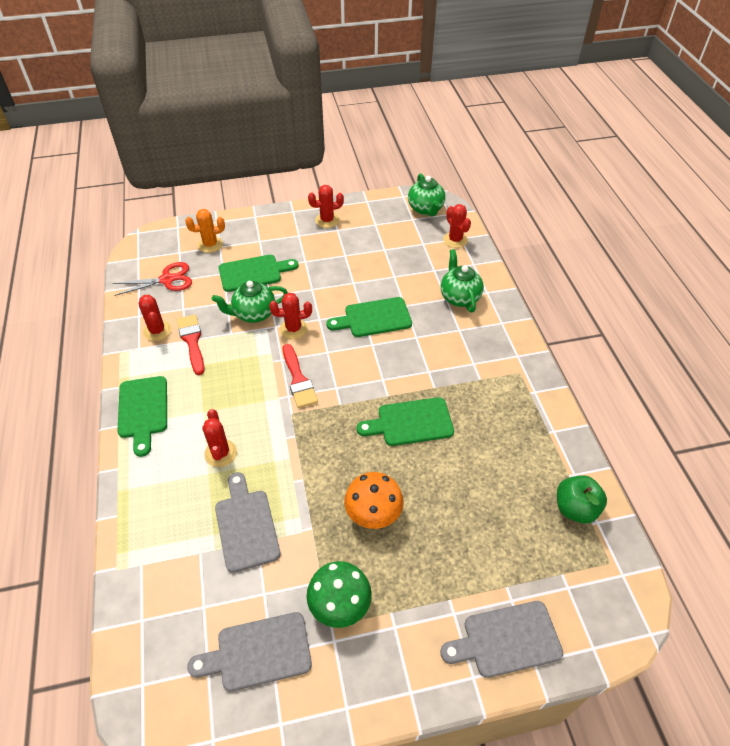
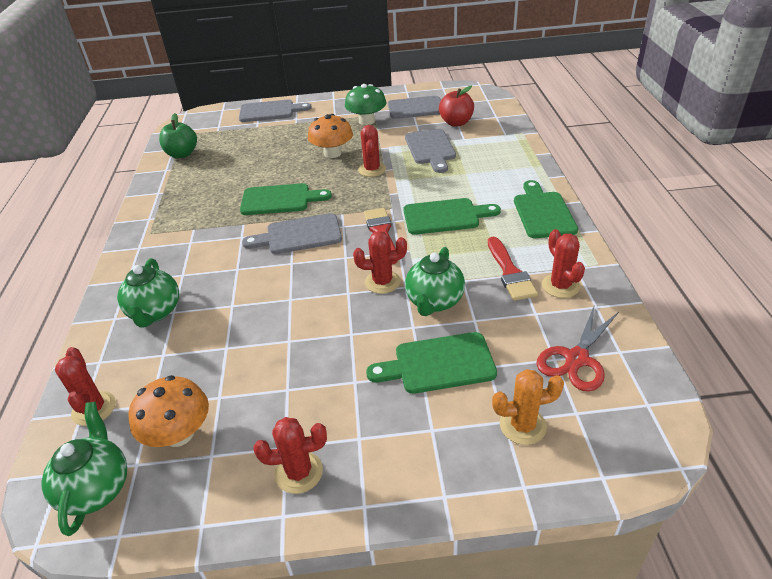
camera: 170 degrees left, 10 degrees down
(167, 280) = (576, 359): red scissors -> red scissors turned 45 degrees counterclockwise
(204, 598) = (456, 123): none -> red apple
(220, 453) = (457, 184): red cactus -> red cactus (372, 170)
(254, 314) = (434, 302): green teapot -> green teapot turned 120 degrees clockwise
(374, 318) = (278, 291): green cutting board -> green cutting board (445, 216)
(374, 374) = (299, 235): none -> grey cutting board
(397, 231) = (179, 434): none -> orange mushroom

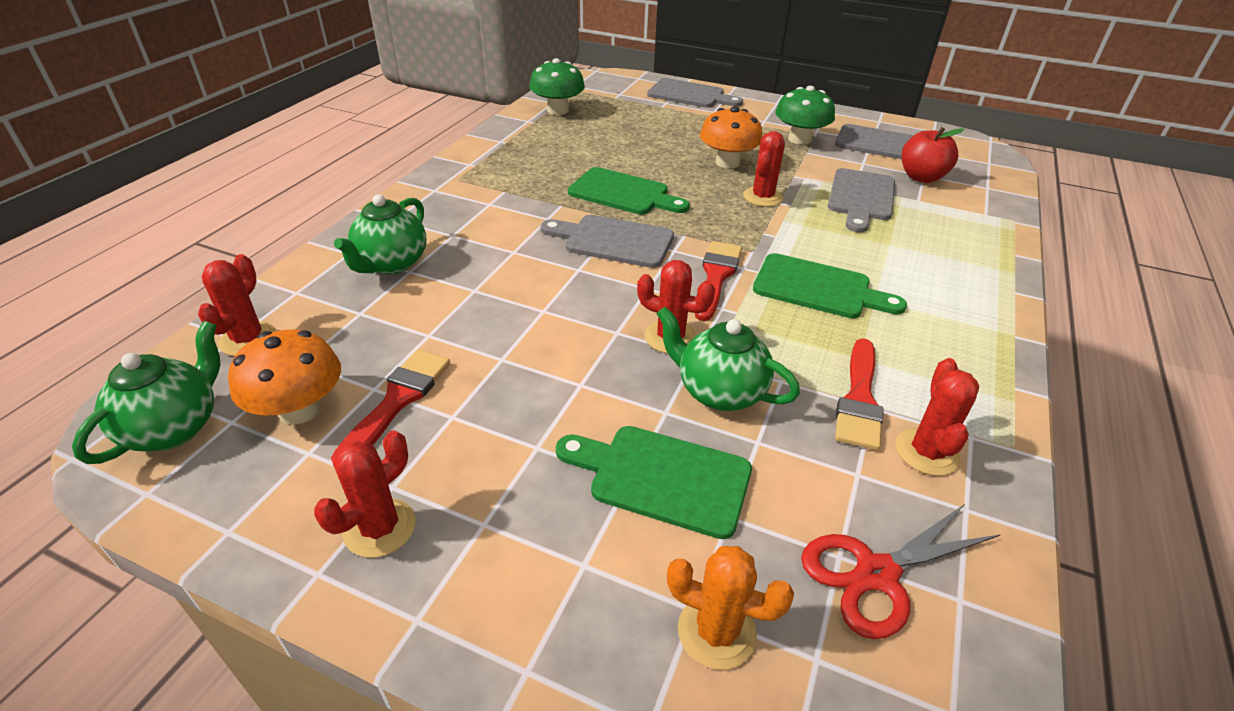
camera: 25 degrees right, 0 degrees up
(182, 154) = (558, 110): green apple -> green mushroom
(243, 397) = (397, 401): none -> red brush
(299, 472) = (380, 528): red cactus -> red cactus turned 75 degrees counterclockwise
(434, 302) = (719, 392): green teapot -> green teapot turned 75 degrees clockwise
(542, 212) = (971, 337): green cutting board -> none

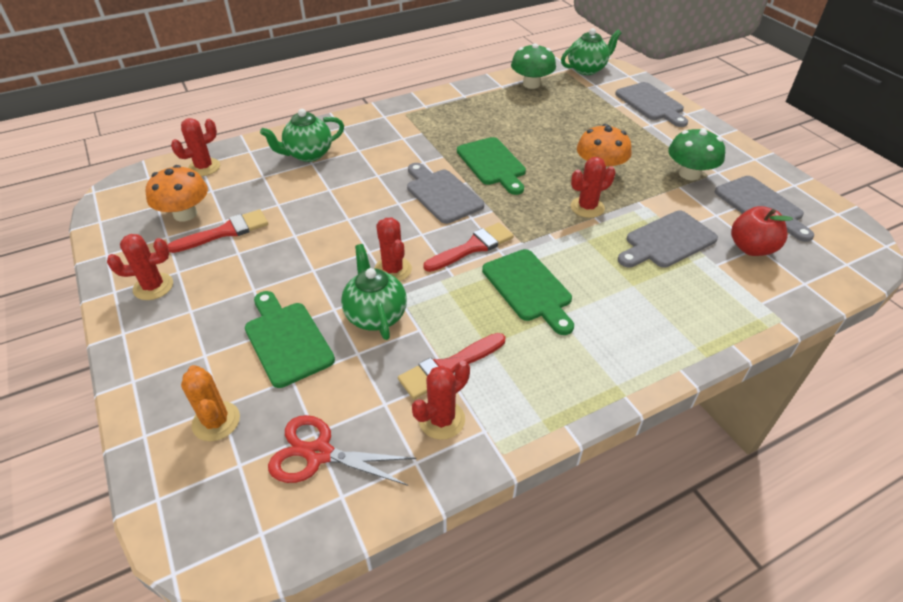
camera: 40 degrees right, 5 degrees up
(174, 428) = (136, 197): green teapot -> green teapot (587, 69)

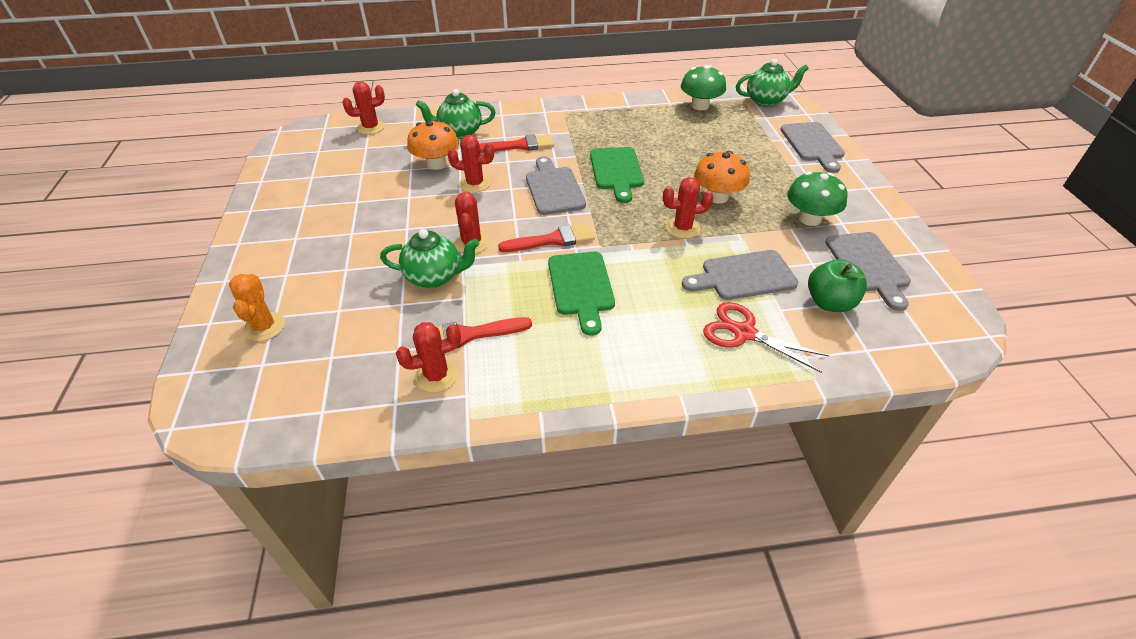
camera: 20 degrees right, 0 degrees up
(153, 287) = (279, 213): red cactus -> red cactus (475, 184)
(185, 214) = (335, 162): orange mushroom -> orange mushroom (436, 164)
(225, 232) = (357, 182): red brush -> red brush (519, 145)
(286, 340) = (353, 279): green cutting board -> none
(319, 454) = (324, 374): red scissors -> red scissors (744, 333)
(375, 315) = (434, 277): green teapot -> green teapot turned 90 degrees clockwise
(751, 248) = (829, 303): red apple -> green apple

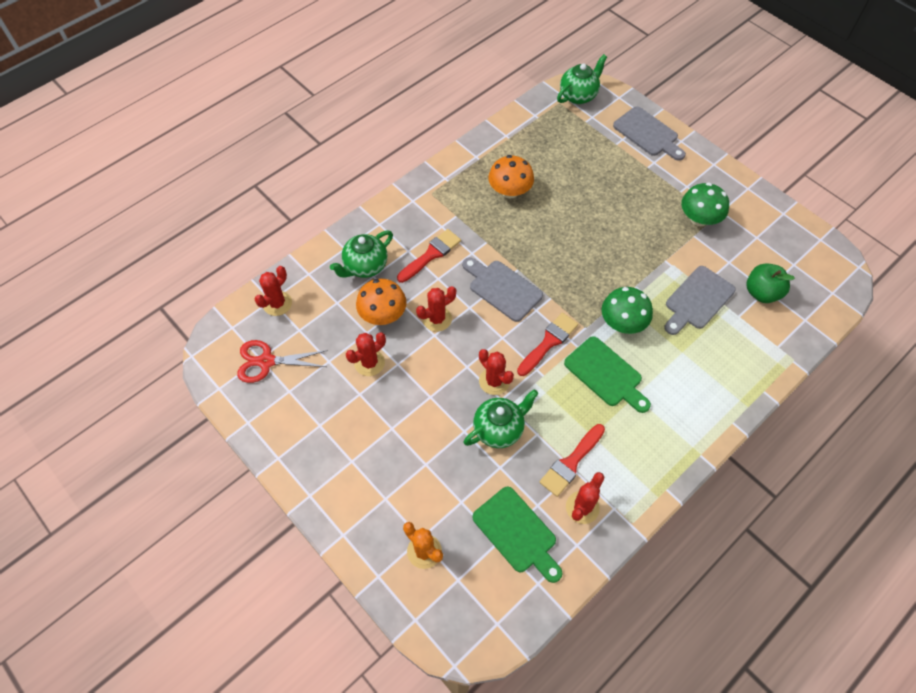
camera: 35 degrees left, 15 degrees up
(616, 171) = (533, 242): green cutting board -> green cutting board (517, 533)
(683, 228) = (626, 277): red cactus -> red cactus (369, 363)
(700, 106) = (533, 127): green mushroom -> green mushroom (622, 323)
(717, 197) = (625, 230): orange mushroom -> orange mushroom (510, 191)
(744, 333) = (732, 350): red scissors -> red scissors (266, 361)
(868, 265) = (762, 244): grey cutting board -> none

